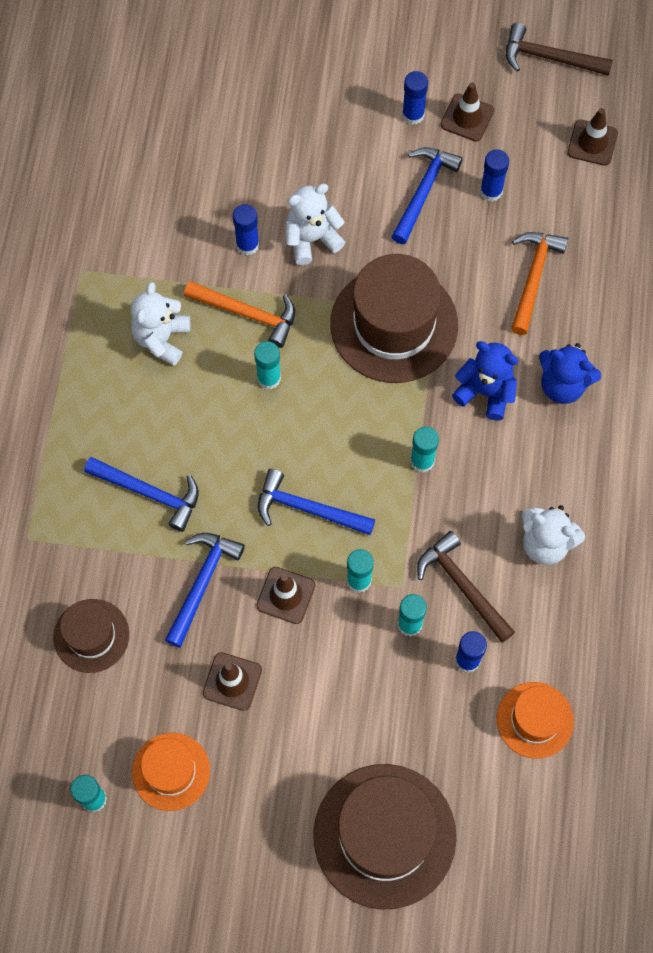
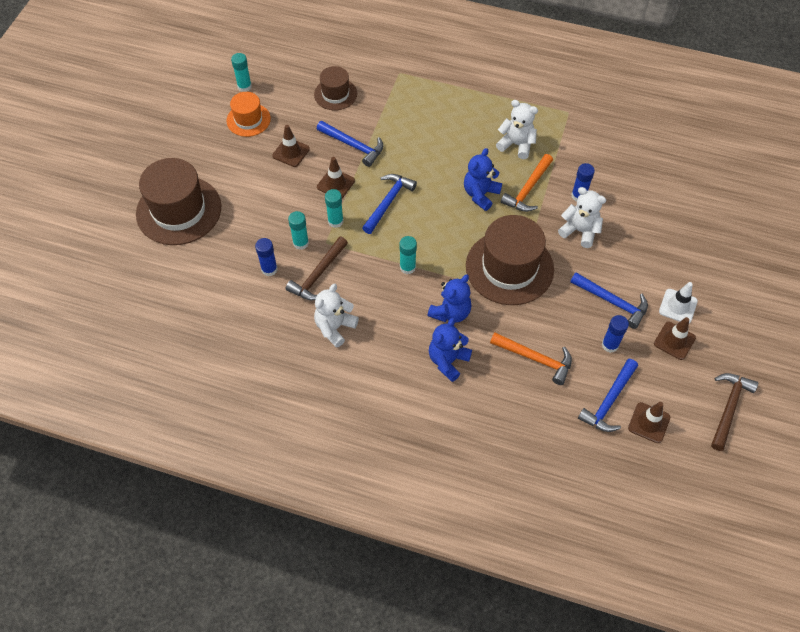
camera: 100 degrees right, 10 degrees down
(149, 493) = (415, 128): blue hammer -> blue hammer (608, 401)
(269, 378) = (480, 194): turquoise glue stick -> blue teddy bear
(312, 239) = (580, 231): white teddy bear -> white teddy bear turned 45 degrees counterclockwise
(413, 115) = (678, 306): blue glue stick -> white traffic cone
(462, 586) = (318, 275): brown hammer -> brown hammer turned 150 degrees clockwise
(535, 720) = (221, 298): orange hat -> none

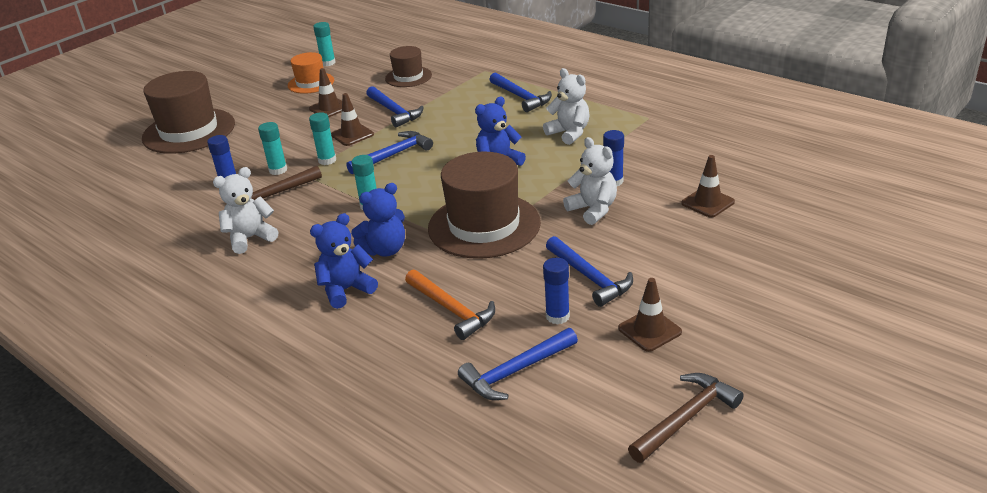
camera: 25 degrees right, 25 degrees down
(452, 105) = (521, 97): none -> blue hammer
(528, 189) = (555, 168): orange hammer -> none
(649, 423) = (555, 406): brown traffic cone -> brown traffic cone (707, 202)
(678, 306) = (676, 298): white traffic cone -> none

